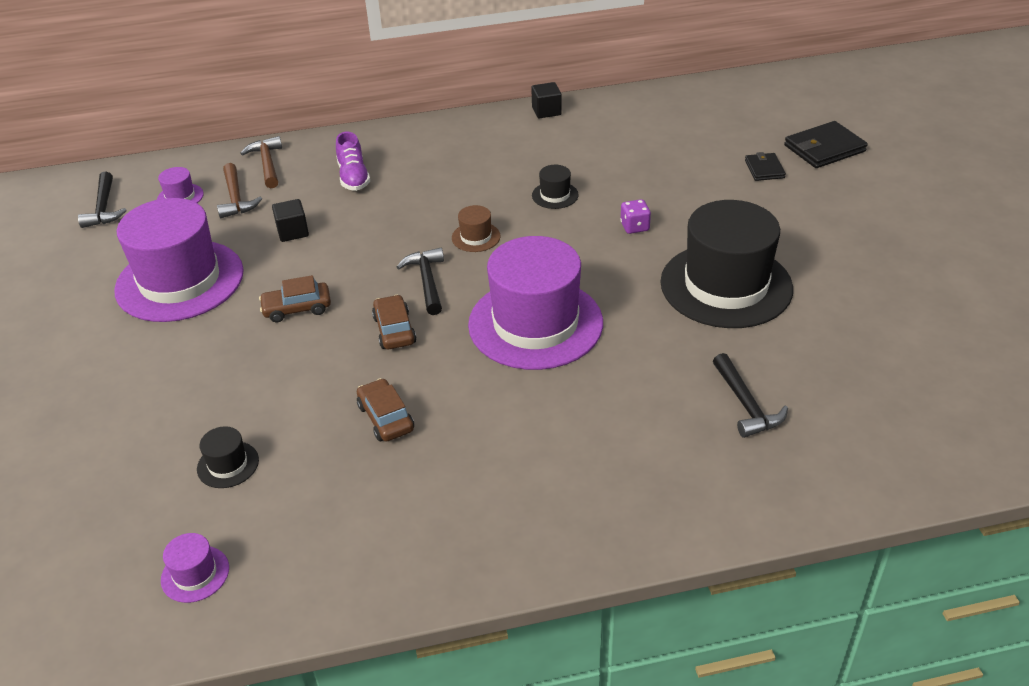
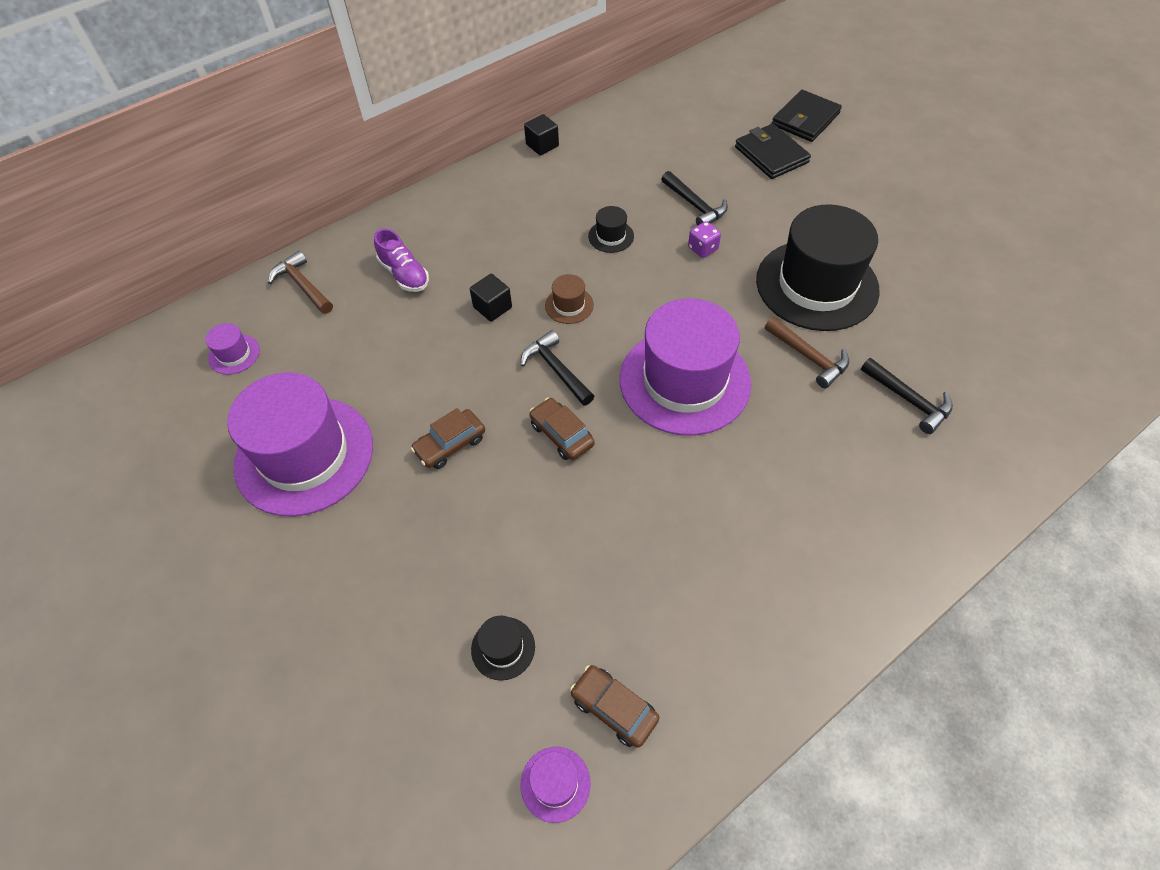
camera: 25 degrees left, 15 degrees up
(104, 208) = (155, 395): black hammer -> black hammer (694, 205)
(236, 198) = (297, 337): brown hammer -> brown hammer (808, 357)
(292, 232) = (385, 357): black cube -> black cube (492, 307)
(385, 418) = (618, 534): brown car -> brown car (614, 708)
(764, 169) = (771, 154): black wallet -> black wallet, size x1.69

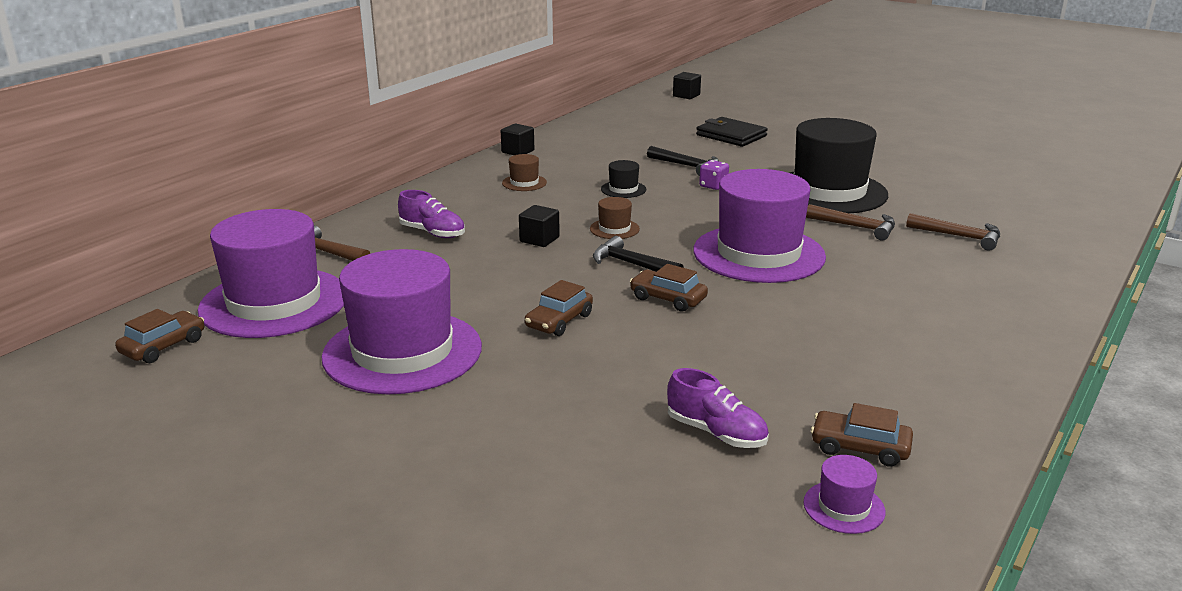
camera: 20 degrees left, 30 degrees down
(131, 397) = (163, 346): none -> brown car
(234, 354) = (274, 302): purple hat -> purple hat, size x2.50
(503, 648) = (716, 433): black hat -> purple shoe
(523, 204) = (524, 183): none -> brown hat
(764, 64) = (686, 95): none -> black cube
(805, 119) = (744, 117): black wallet -> none
(908, 400) = (959, 236): black hammer -> brown hammer

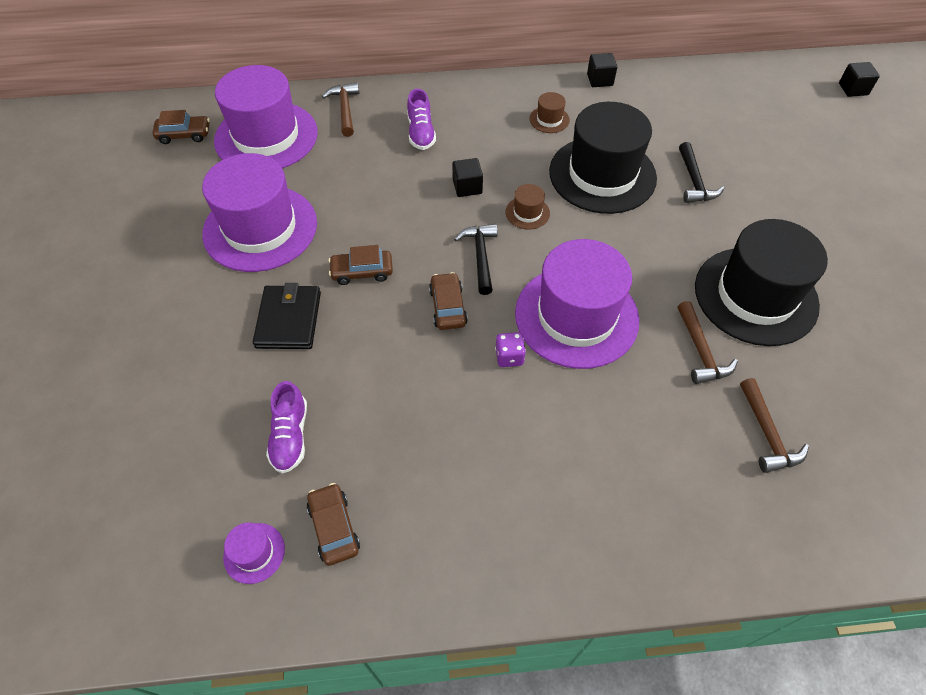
camera: 50 degrees right, 30 degrees up
(623, 189) = (602, 175): black hat -> black hat, size x2.50
(713, 186) = (674, 219): purple dice -> purple dice (509, 357)
(731, 135) = (798, 168): black wallet -> black wallet (289, 319)

